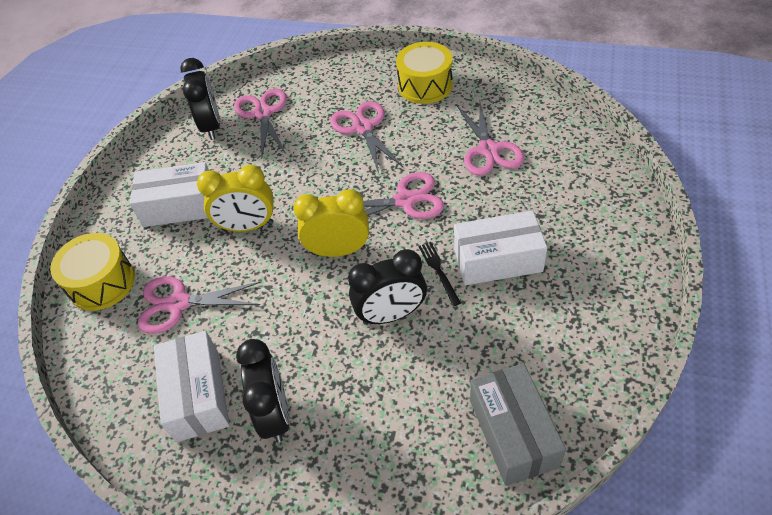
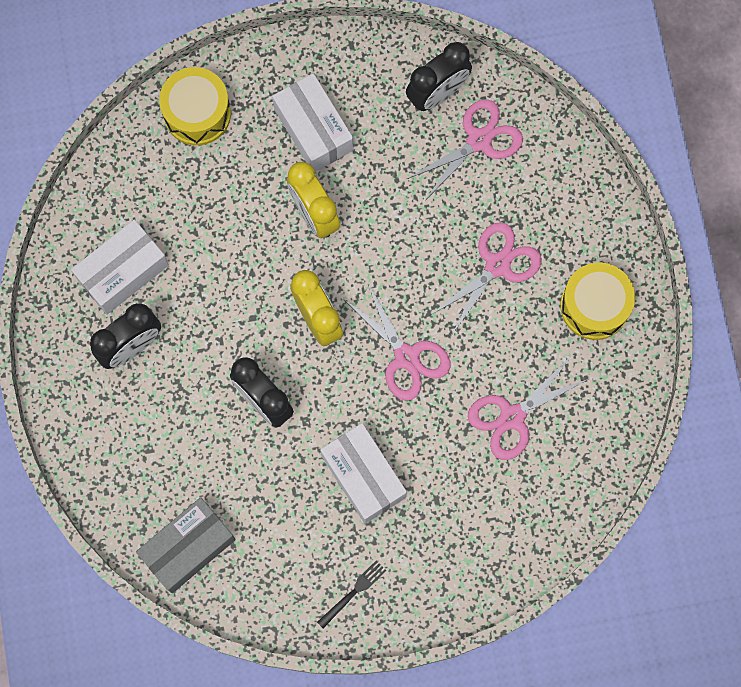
camera: 60 degrees right, 25 degrees up
(179, 303) = (202, 200): pink scissors -> none
(438, 271) = (329, 425): black fork -> black fork (353, 592)

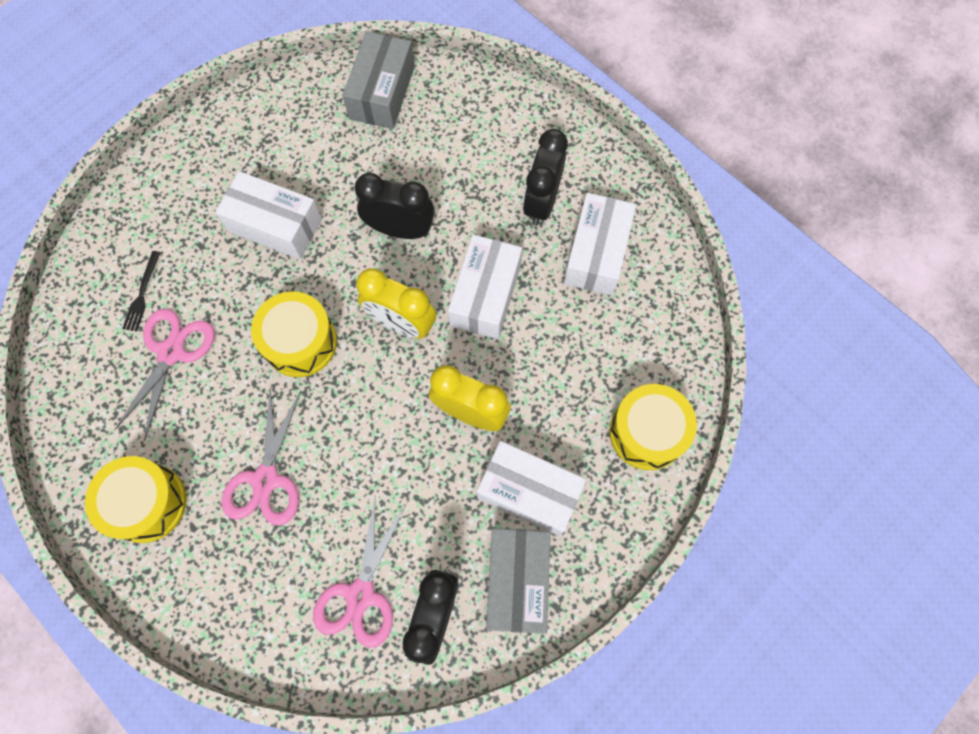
camera: 145 degrees right, 5 degrees down
(236, 297) = (485, 295): none -> white box
(353, 592) = (227, 139): black fork -> black fork (142, 294)
(366, 78) = (517, 581): none -> grey box
(406, 357) = (300, 342): pink scissors -> yellow drum

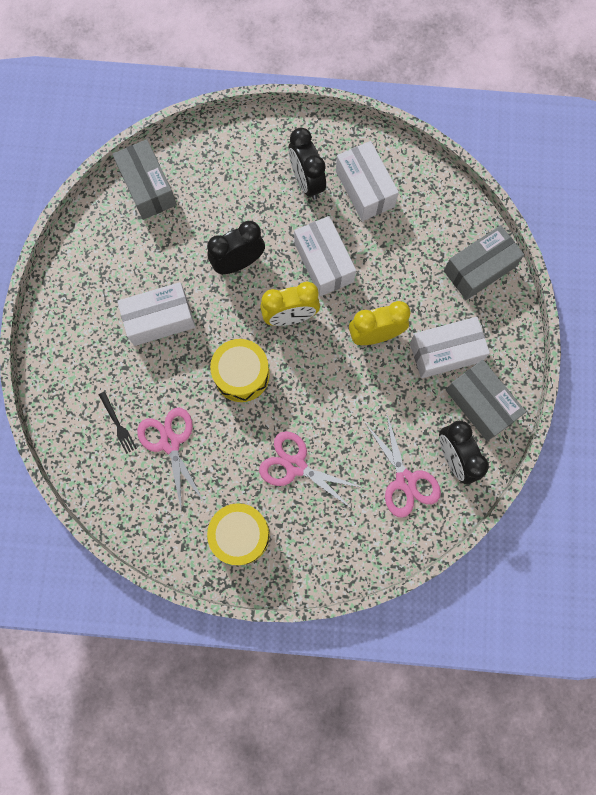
camera: 40 degrees left, 5 degrees up
(265, 479) = (295, 466): pink scissors -> pink scissors turned 150 degrees clockwise
(647, 432) = (479, 269): yellow drum -> grey box

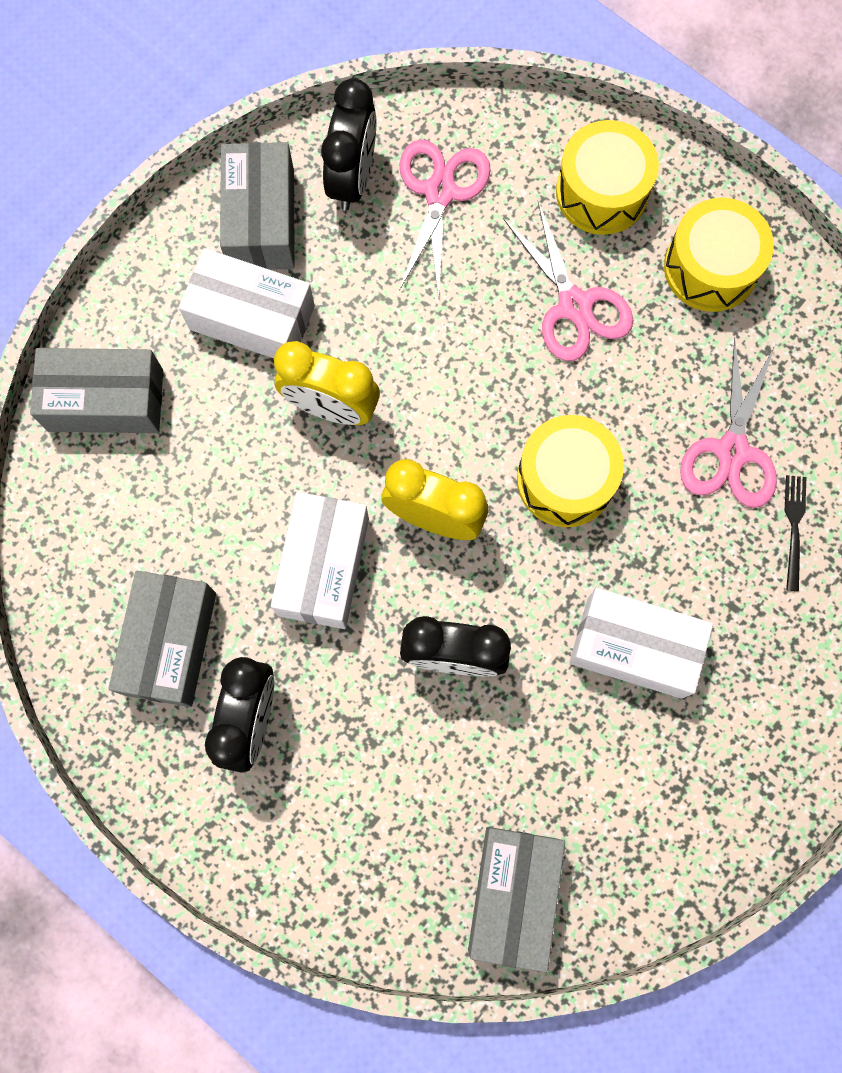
camera: 145 degrees left, 0 degrees up
(324, 539) = (601, 192): none -> yellow drum
(365, 189) = (170, 643): white box -> grey box

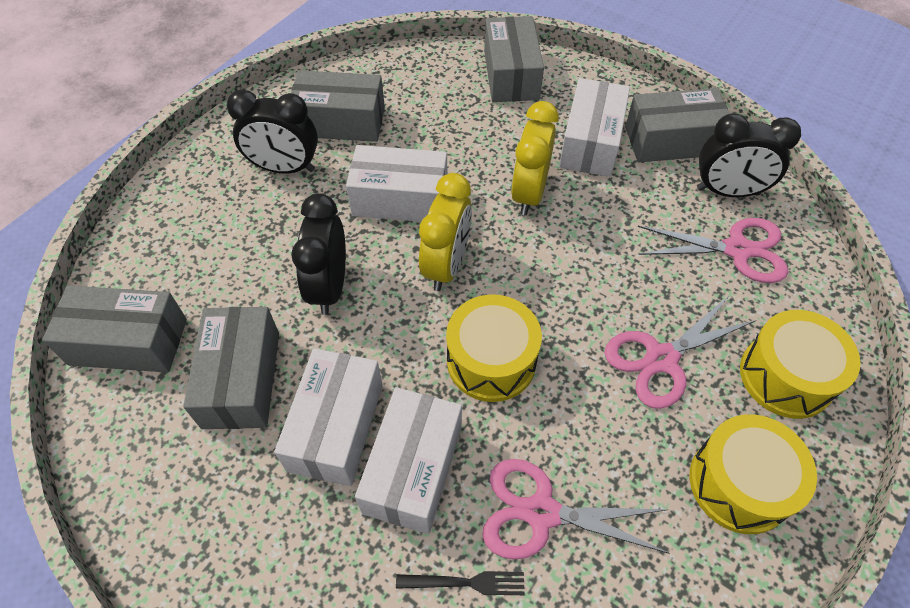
camera: 85 degrees right, 20 degrees down
(571, 753) = (241, 379): none -> grey box
(684, 569) = (413, 469): none -> white box

